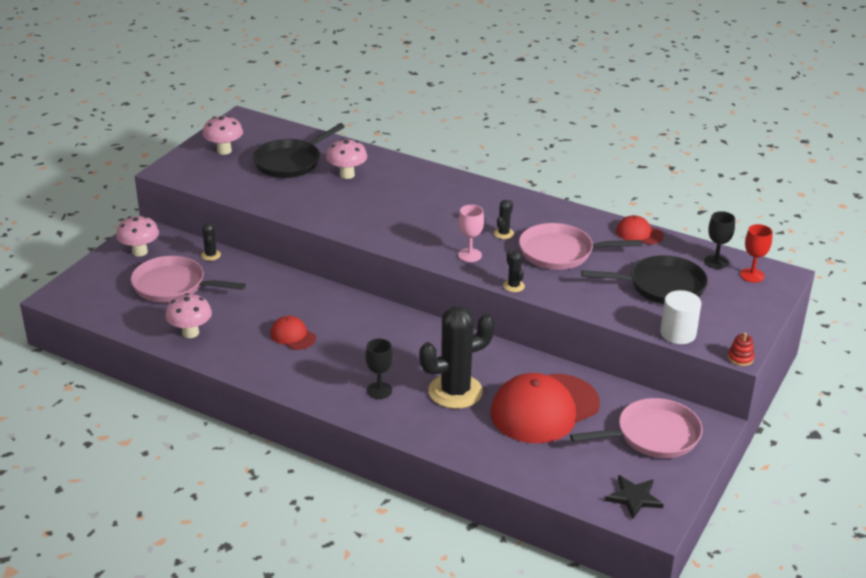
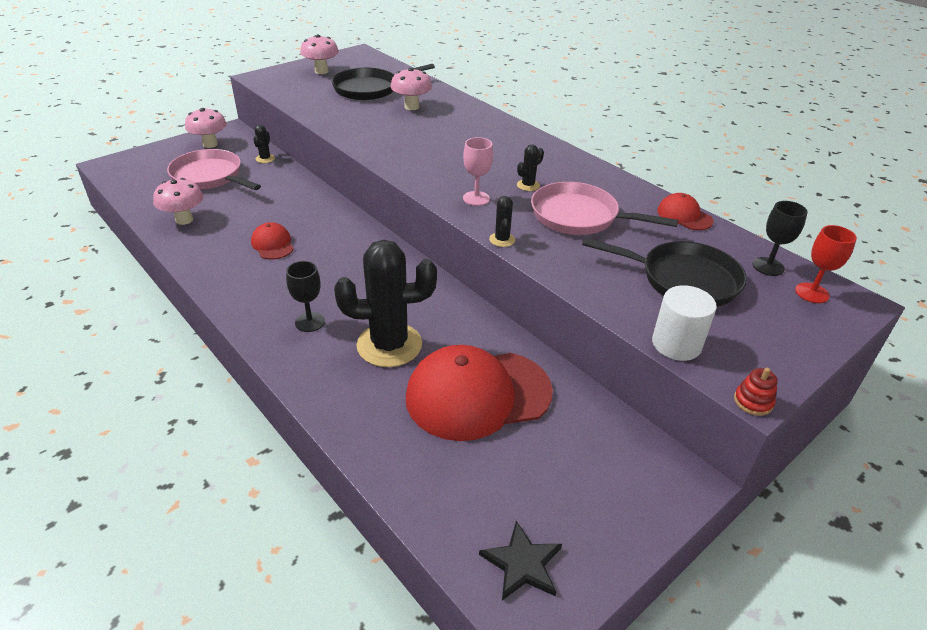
camera: 20 degrees right, 5 degrees up
(653, 435) = (597, 472): pink pan -> none

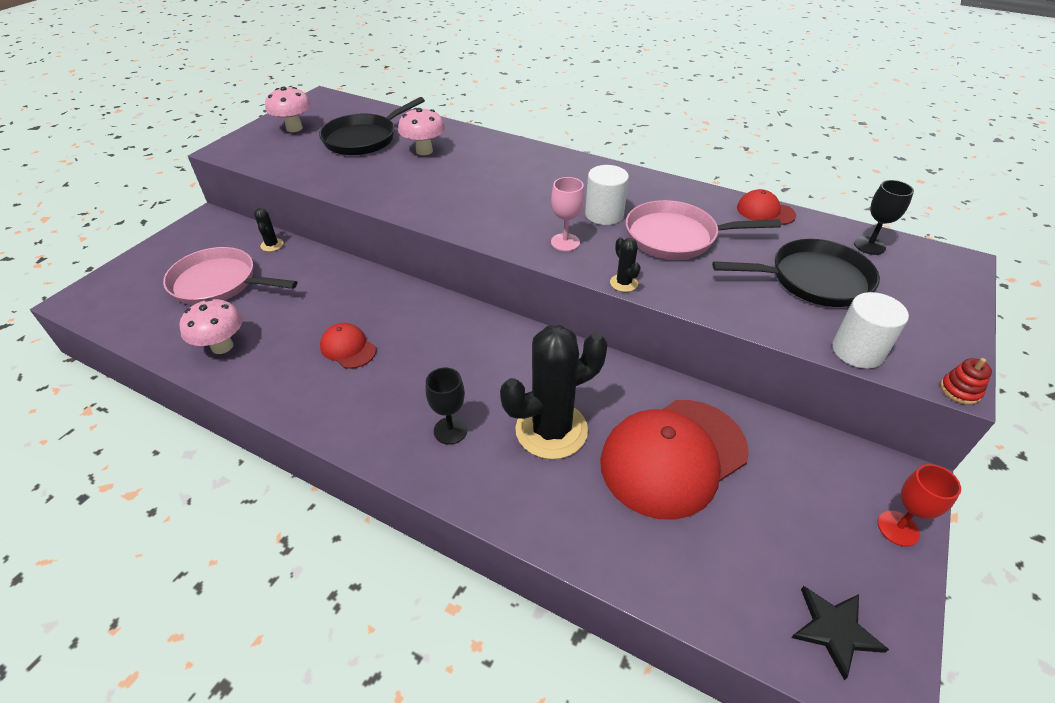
camera: 20 degrees left, 5 degrees up
(210, 144) = (193, 242): pink mushroom -> none
(528, 185) = (604, 214): black cactus -> white cylinder
(811, 293) = (921, 262): red goblet -> red goblet (898, 528)

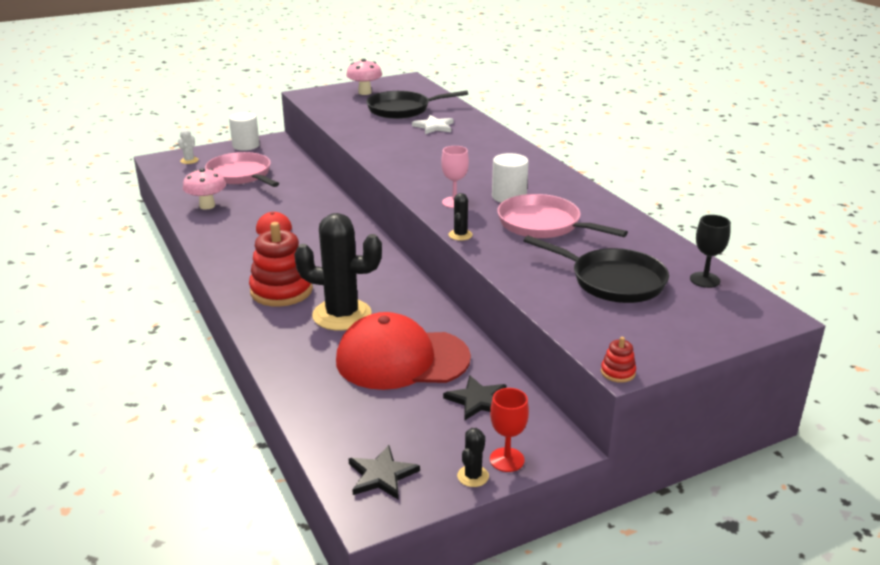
camera: 35 degrees right, 15 degrees down
(123, 287) = (189, 160): none -> white cactus
(272, 245) = (295, 165): black cactus -> black cactus (473, 476)
(424, 151) = (434, 127): pink mushroom -> white star
(450, 430) = (281, 291): black goblet -> red stacking toy
(765, 211) = (647, 233): red cap -> none
(792, 469) = (477, 400): none -> black star
(857, 351) = (574, 325): white cylinder -> white cylinder (246, 145)

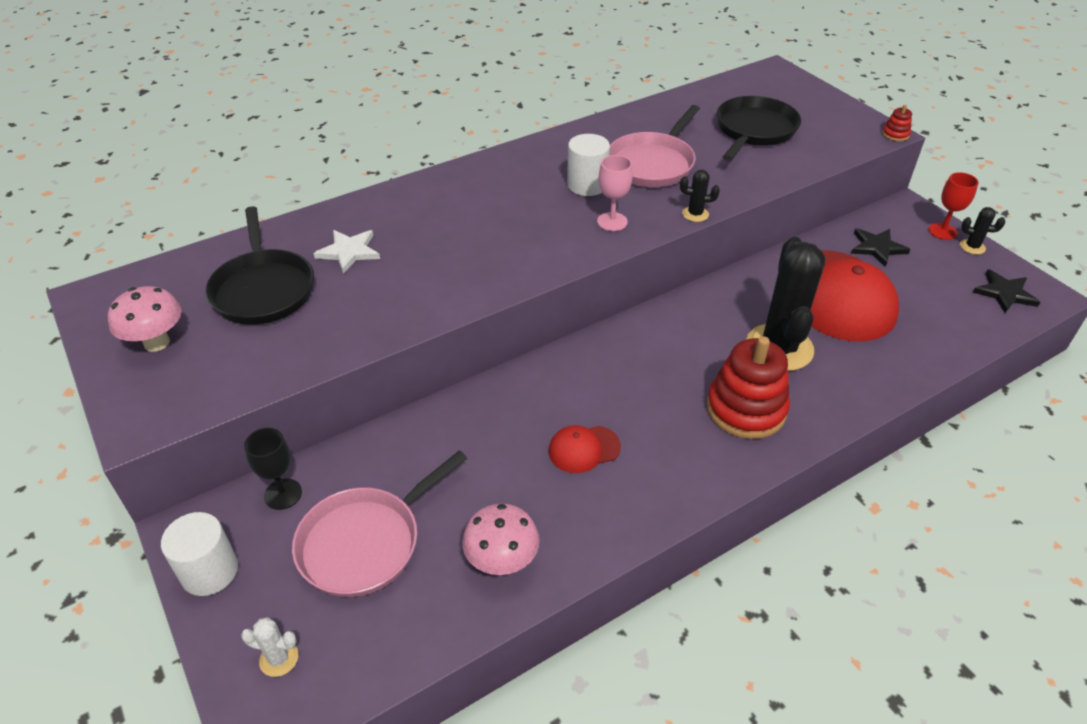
camera: 95 degrees left, 15 degrees up
(704, 280) = (732, 91): black goblet -> black goblet (283, 494)

